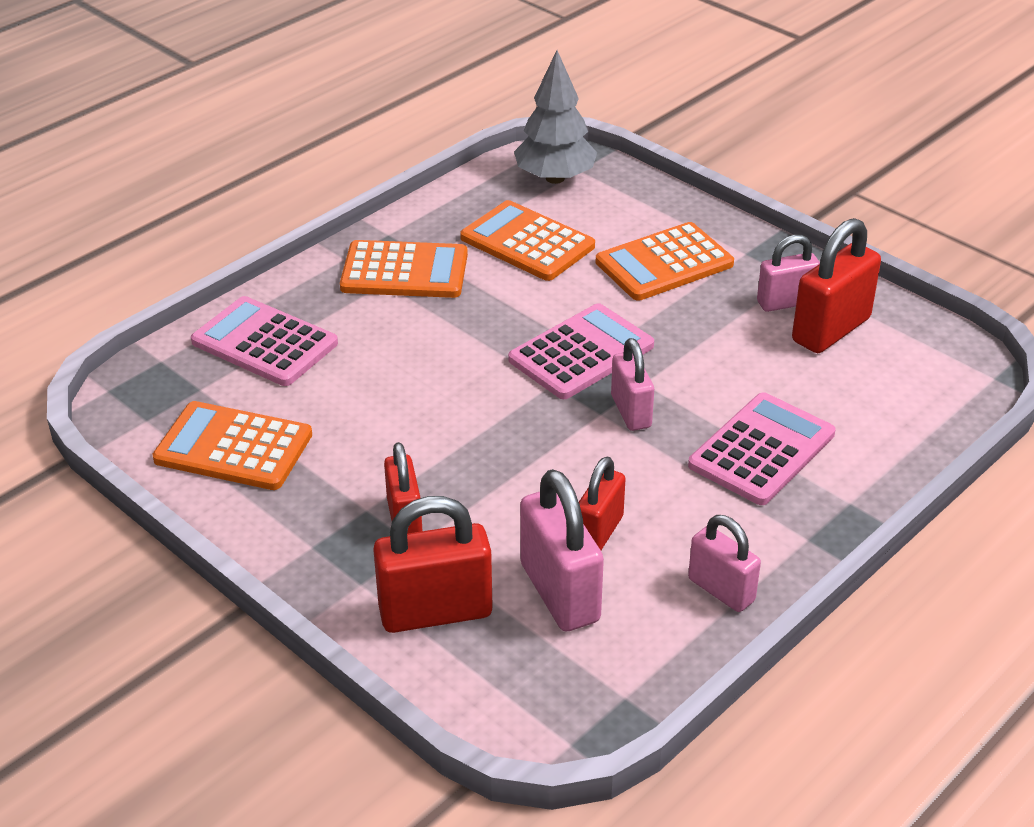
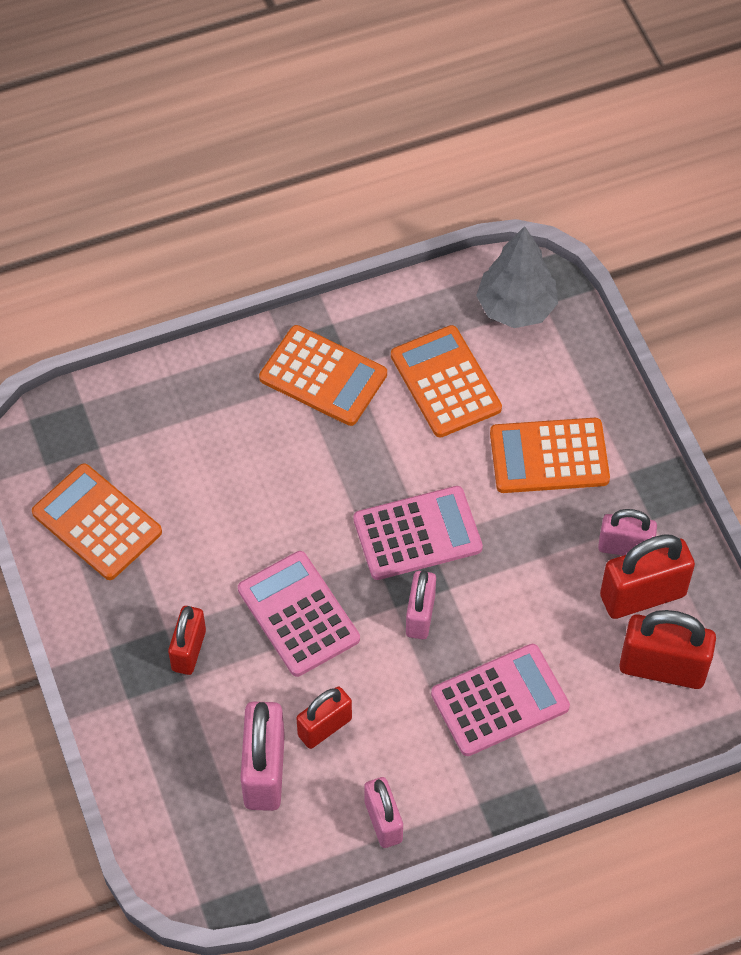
camera: 25 degrees right, 20 degrees up
(264, 343) = (170, 416): pink calculator -> pink calculator (298, 614)
(435, 612) = (167, 748): red padlock -> red padlock (662, 668)

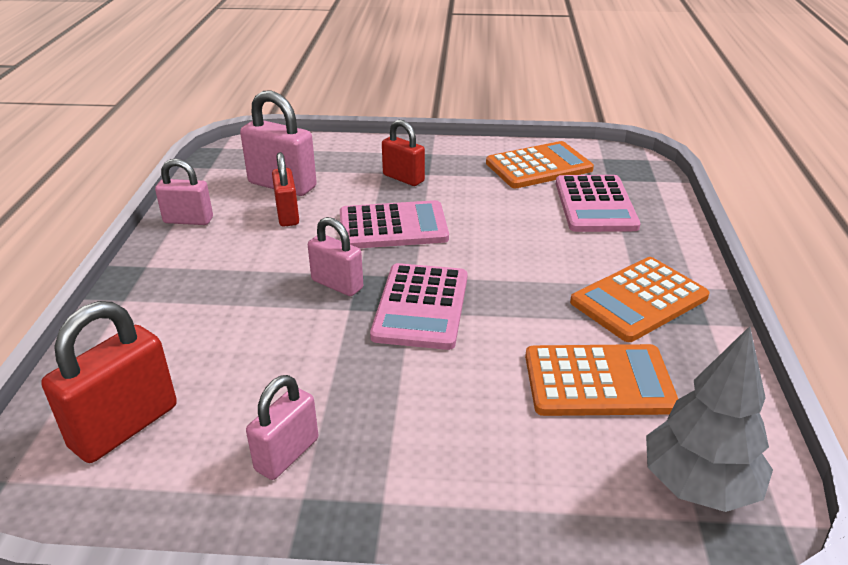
camera: 115 degrees right, 25 degrees down
(500, 700) = (215, 304): pink calculator -> pink calculator (595, 205)
(549, 457) = (451, 433): orange calculator -> none
(642, 595) = (217, 445): red padlock -> none

